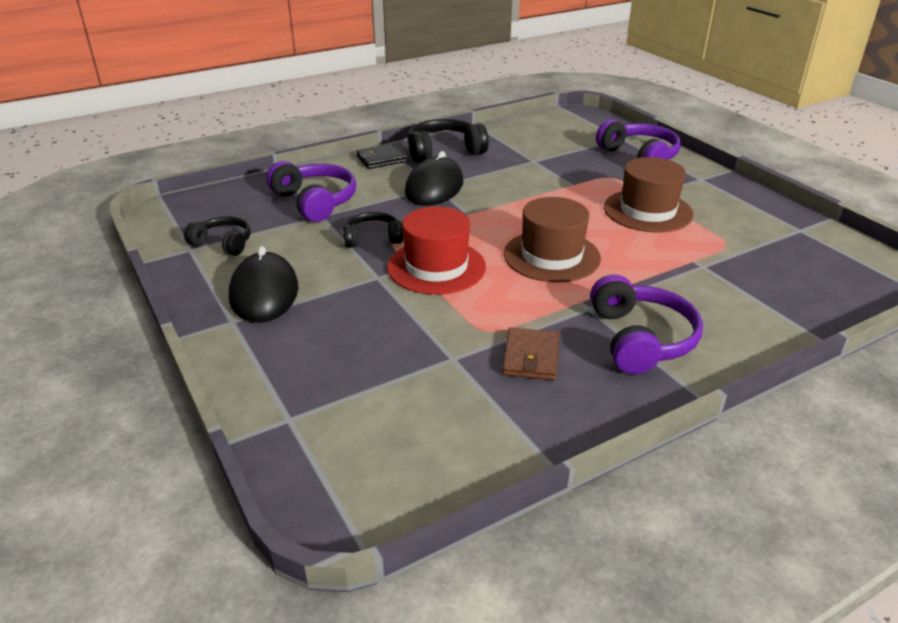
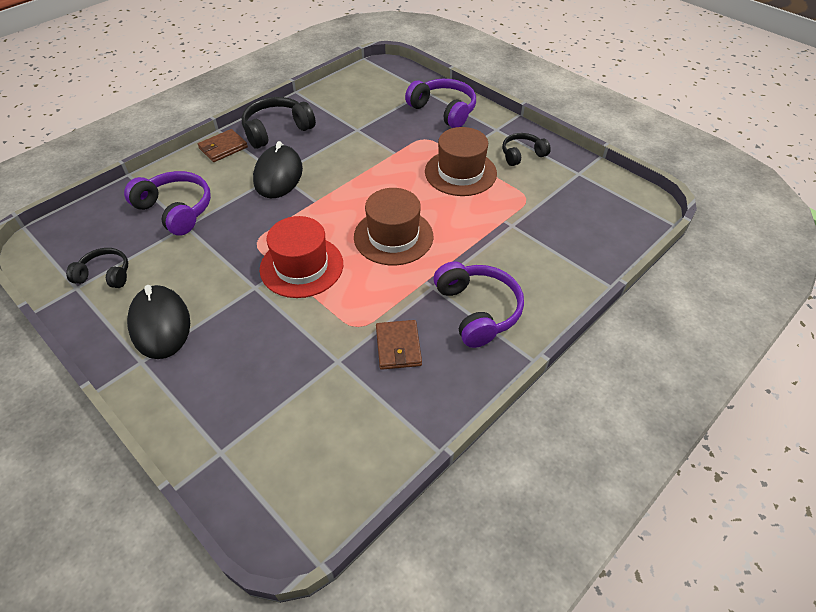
camera: 15 degrees left, 15 degrees up
(373, 238) = (239, 244): black headphones -> black headphones (522, 155)
(382, 159) = (223, 148): black wallet -> brown wallet

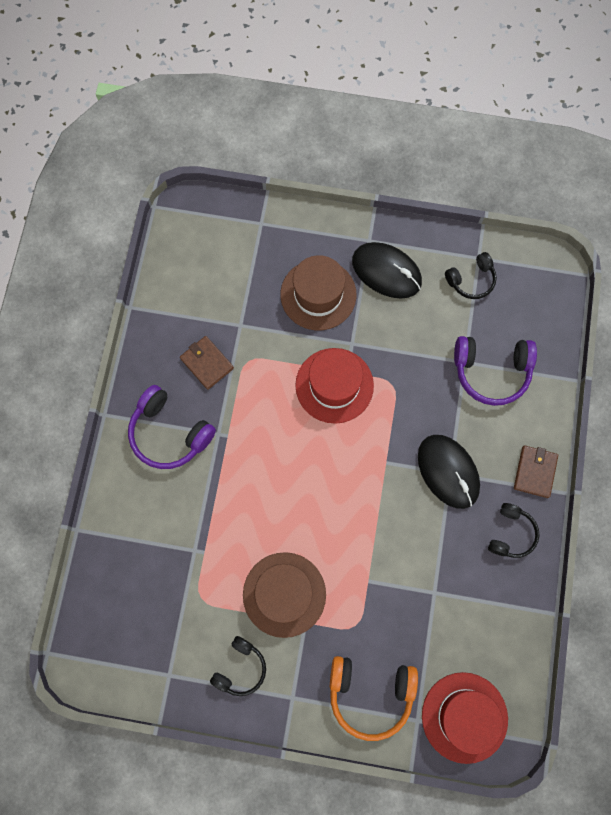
camera: 145 degrees right, 25 degrees up
(277, 130) = (511, 533): black headphones -> black headphones, size x0.62
(393, 236) = (287, 466): brown hat -> brown hat (318, 294)
(396, 81) = (464, 717): none -> red hat
(443, 111) = (370, 693): purple headphones -> orange headphones

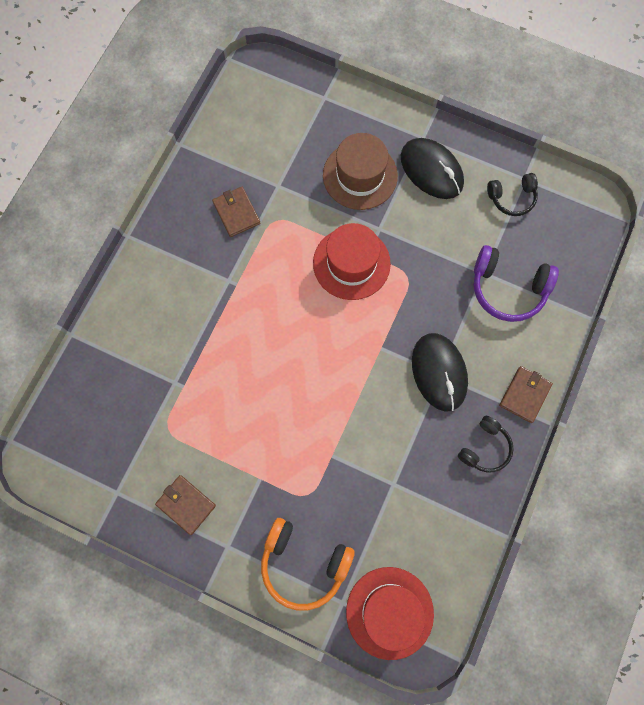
camera: 15 degrees right, 0 degrees up
(169, 433) = (183, 268): purple headphones -> none
(240, 668) = (186, 504): black headphones -> brown wallet
(284, 594) = (247, 446): brown hat -> none

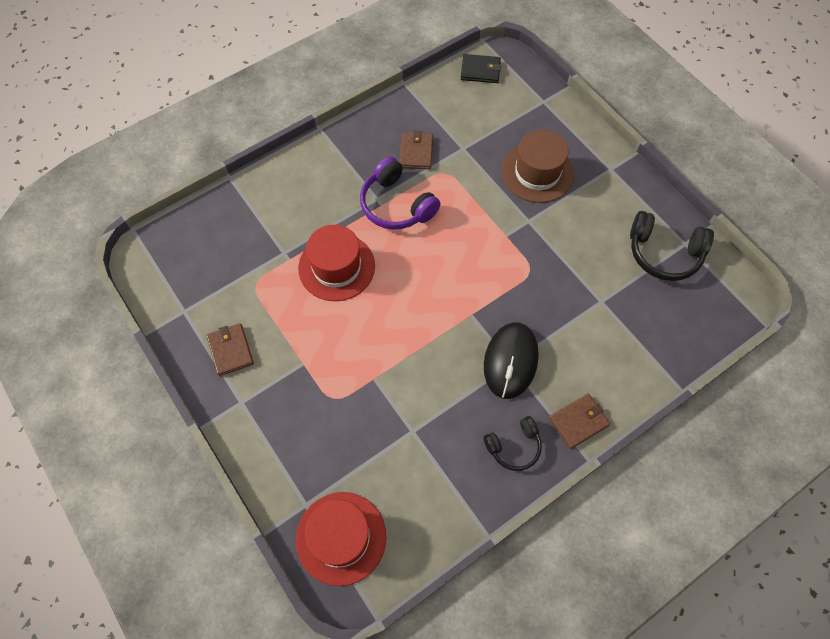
camera: 30 degrees right, 10 degrees down
(246, 94) = (480, 70): none -> black wallet
(303, 563) = (294, 452): orange headphones -> none
(351, 263) = (487, 236): red hat -> red hat (336, 267)
(431, 170) = (603, 197): black mouse -> none
(508, 288) = (616, 325): purple headphones -> purple headphones (396, 205)
(512, 198) = (664, 253): black headphones -> black headphones, size x1.60

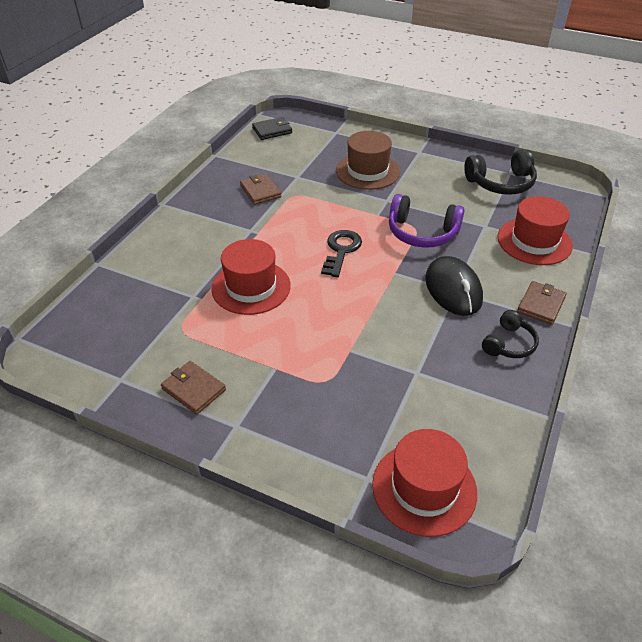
camera: 30 degrees left, 20 degrees down
(396, 205) = (271, 228): purple headphones -> purple headphones (422, 233)
(441, 263) = (341, 250): none -> black key
(635, 345) = (534, 241): none -> red hat

